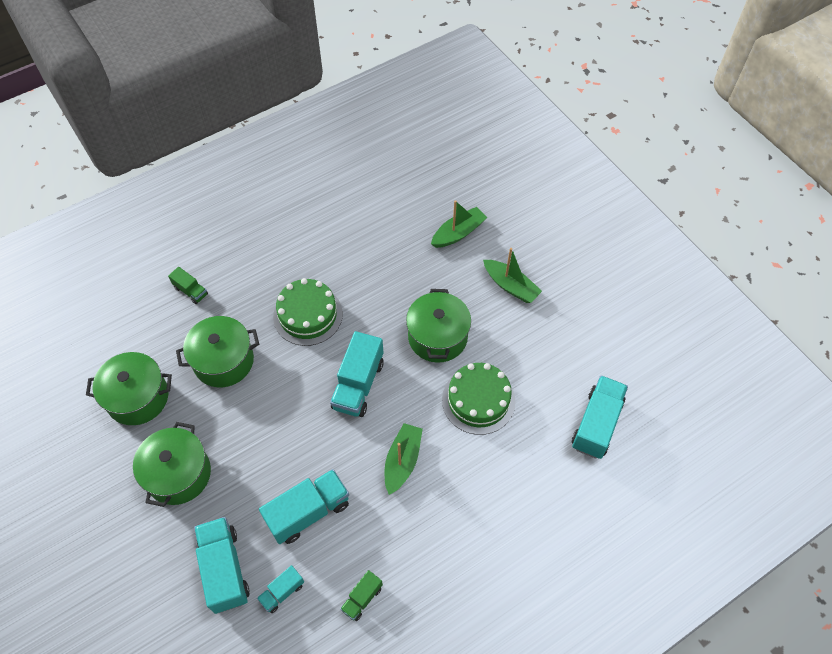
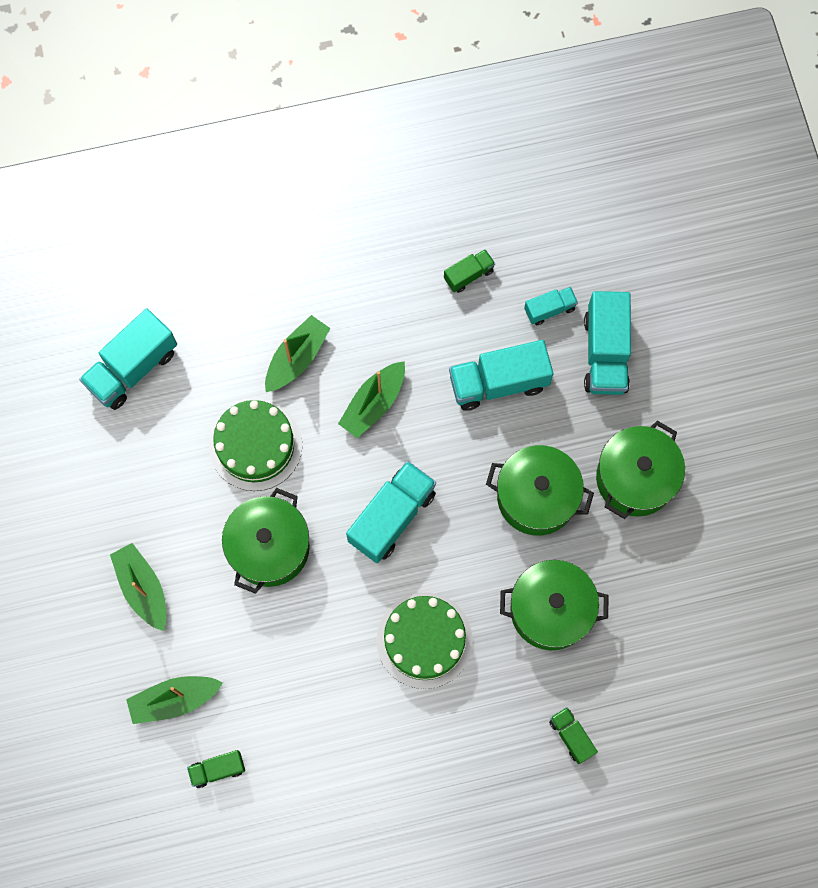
camera: 160 degrees left, 15 degrees up
(138, 397) = (668, 596): green pot -> green pot (536, 497)
(414, 207) = (218, 769): none -> green truck
(476, 475) = (297, 358): none -> green boat

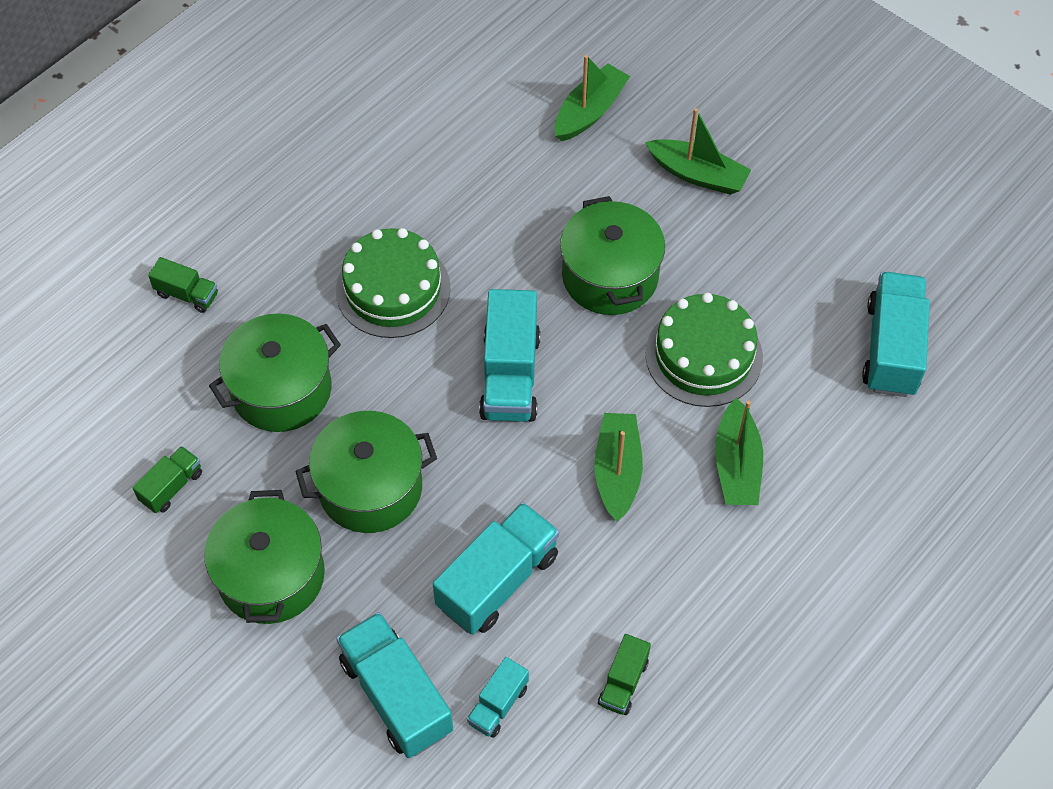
camera: 145 degrees right, 15 degrees down
(218, 769) = (505, 86): green truck -> green truck (171, 487)

